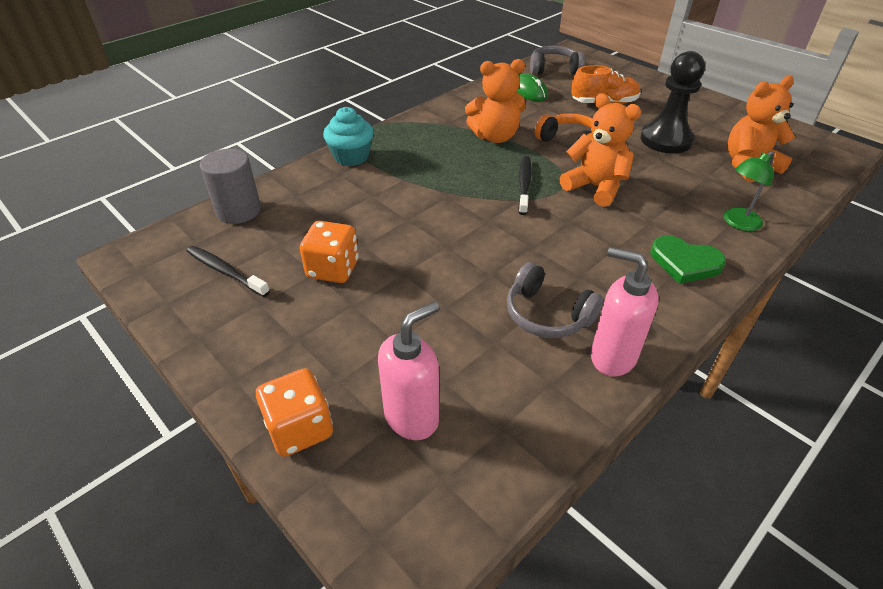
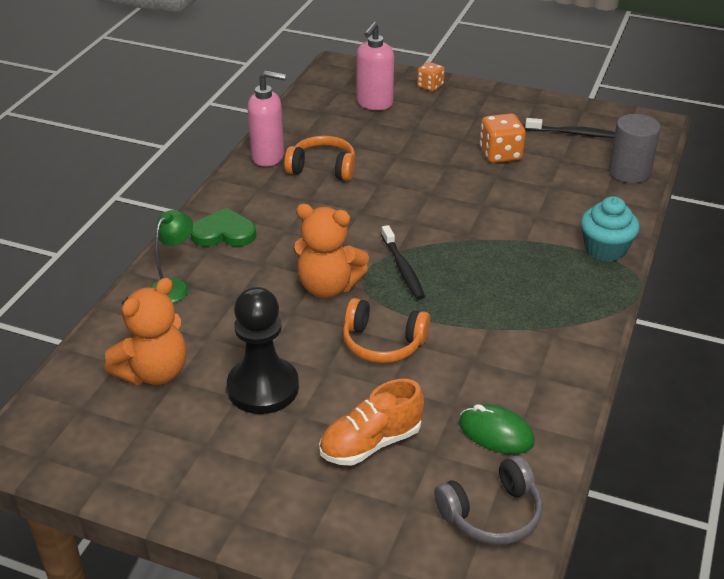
camera: 155 degrees right, 5 degrees down
(300, 428) = (430, 86): orange dice -> orange dice, size x0.64
(495, 137) = (478, 325): orange teddy bear -> none
(547, 314) = (323, 168): grey headphones -> orange headphones

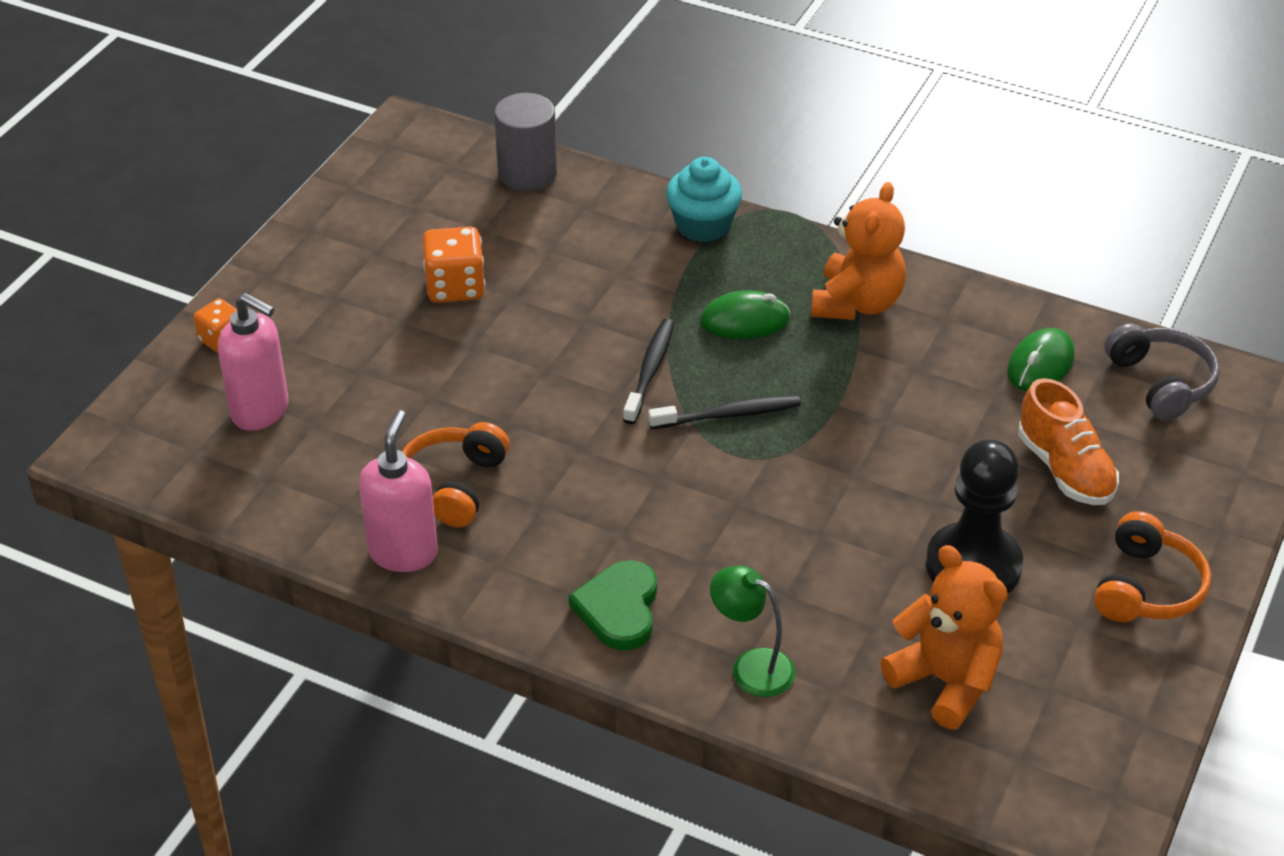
camera: 85 degrees left, 5 degrees up
(328, 287) = (764, 493): orange teddy bear -> orange teddy bear (856, 303)
(383, 343) = (885, 446): orange headphones -> orange headphones (1146, 587)
(503, 272) = (745, 320): none -> green mouse
(573, 133) = (414, 207): black toothbrush -> black toothbrush (650, 371)

